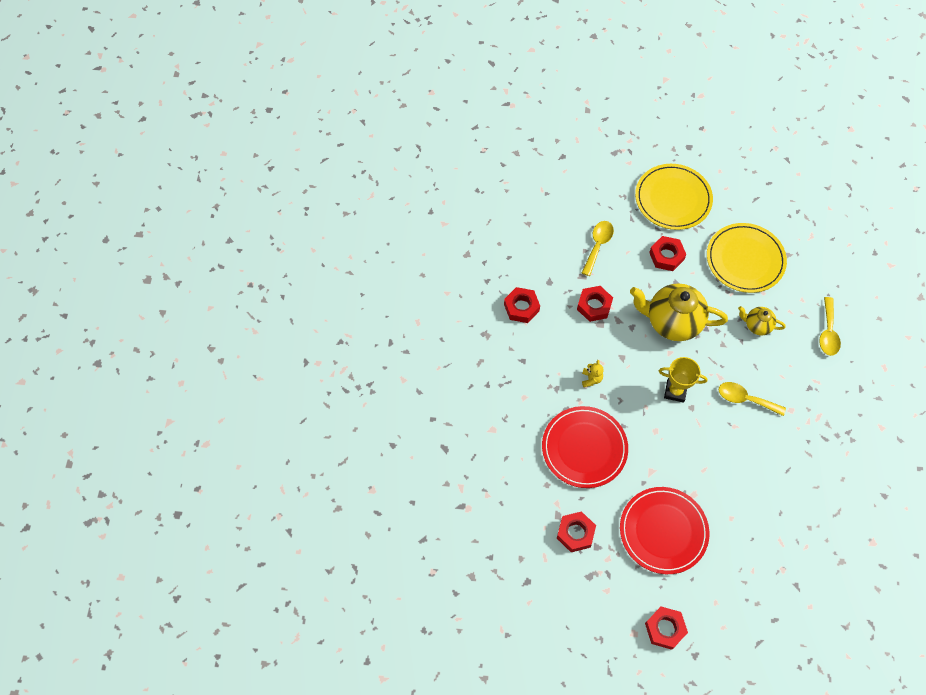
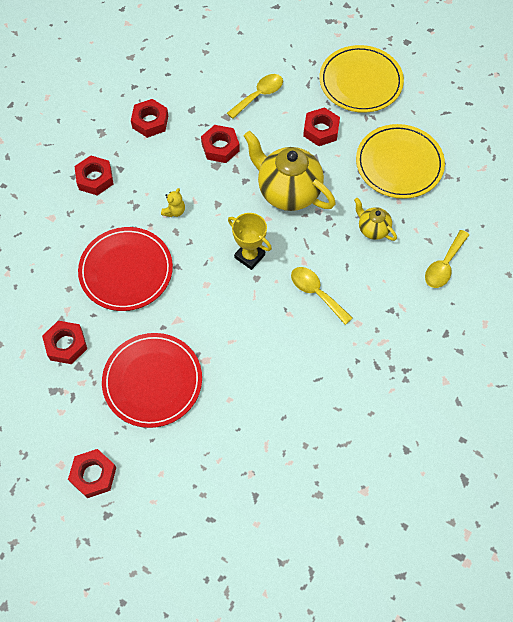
camera: 25 degrees right, 0 degrees up
(507, 379) = (95, 179): none -> red nut

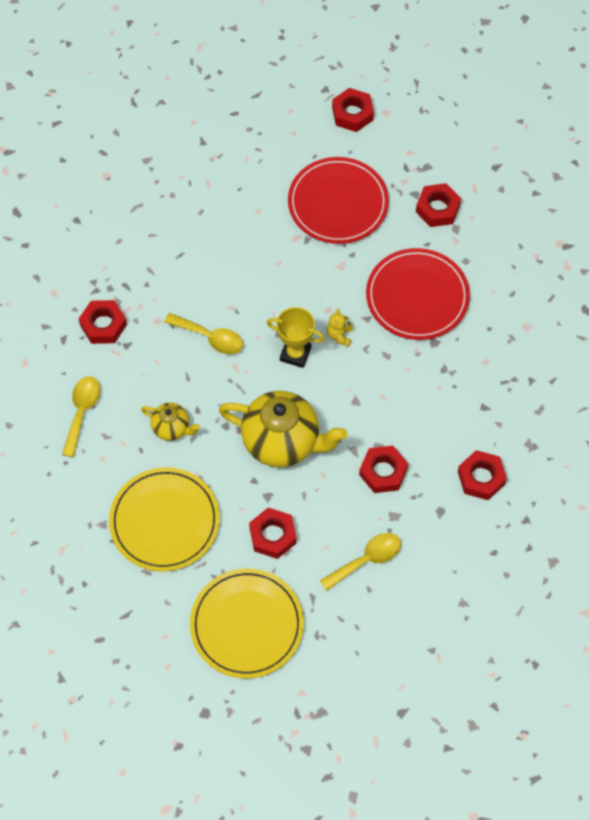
camera: 160 degrees right, 0 degrees up
(95, 179) = (505, 385): red nut -> red nut (103, 325)
(174, 211) = (398, 377): yellow teddy bear -> yellow teddy bear (339, 335)
(259, 95) = (366, 560): yellow spoon -> yellow spoon turned 150 degrees counterclockwise

